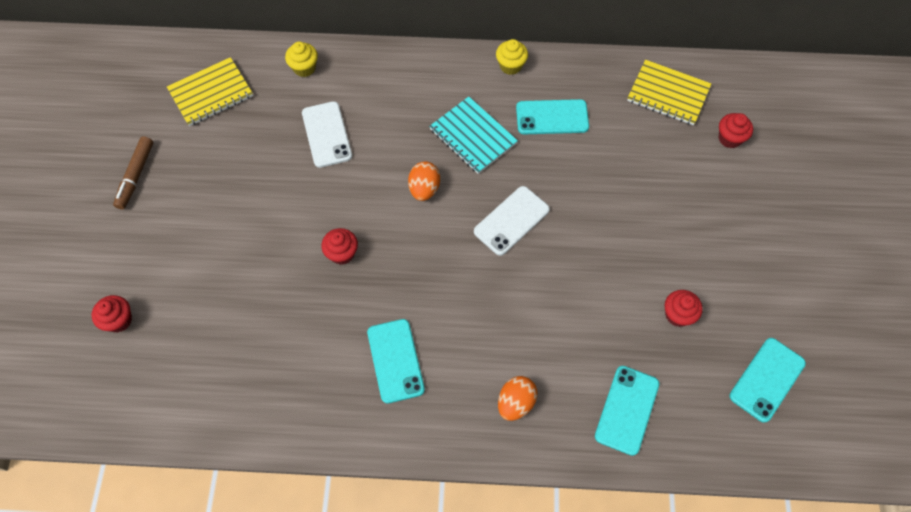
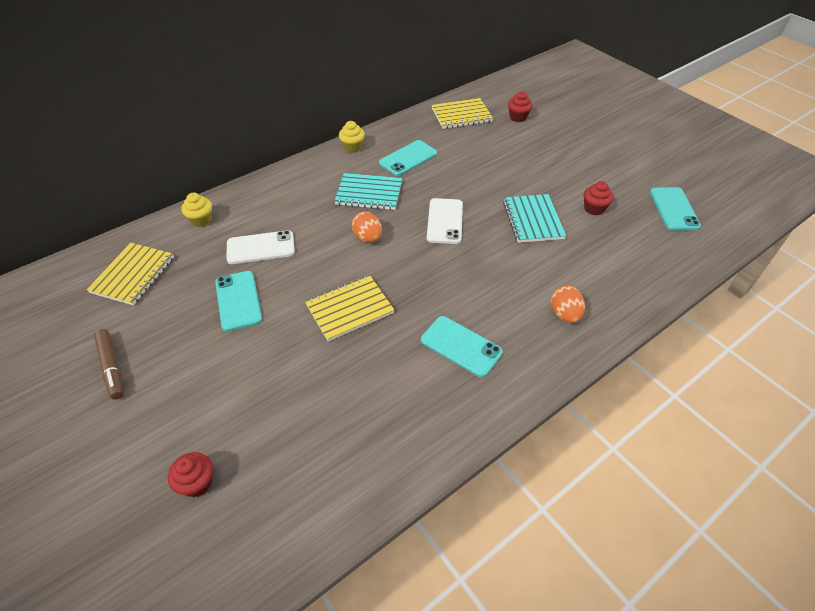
camera: 40 degrees left, 15 degrees down
(326, 134) = (260, 248): white phone -> white phone turned 45 degrees counterclockwise
(342, 253) = (349, 309): red cupcake -> yellow notebook
(599, 281) = (533, 220): none -> turquoise notebook
(627, 410) = (628, 272): turquoise phone -> turquoise phone (238, 300)

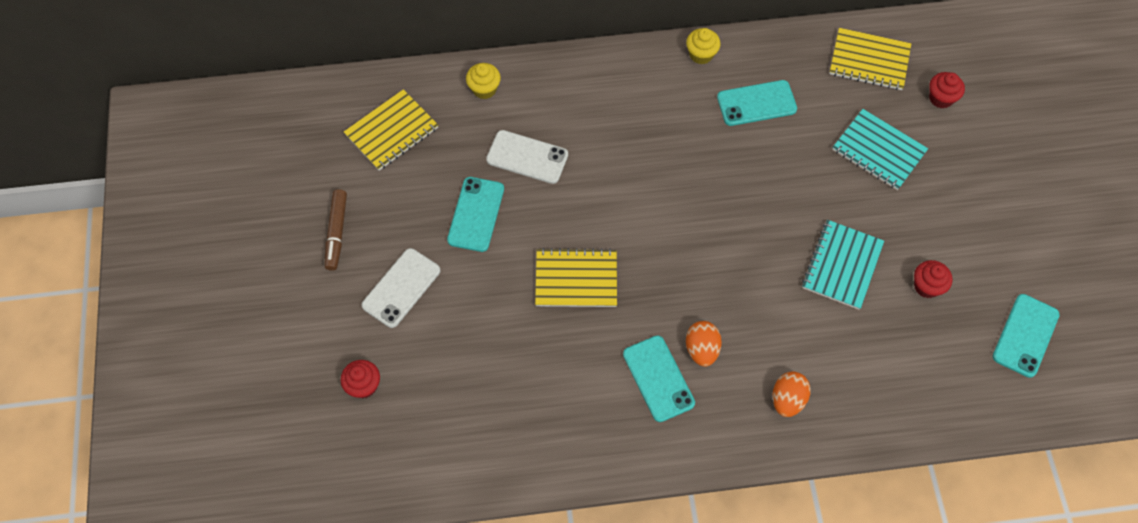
camera: 30 degrees right, 15 degrees up
(368, 238) = (643, 199): orange egg -> orange egg (701, 349)
(369, 193) = (680, 136): turquoise notebook -> turquoise notebook (878, 151)
(445, 221) = (740, 218): white phone -> white phone (401, 288)

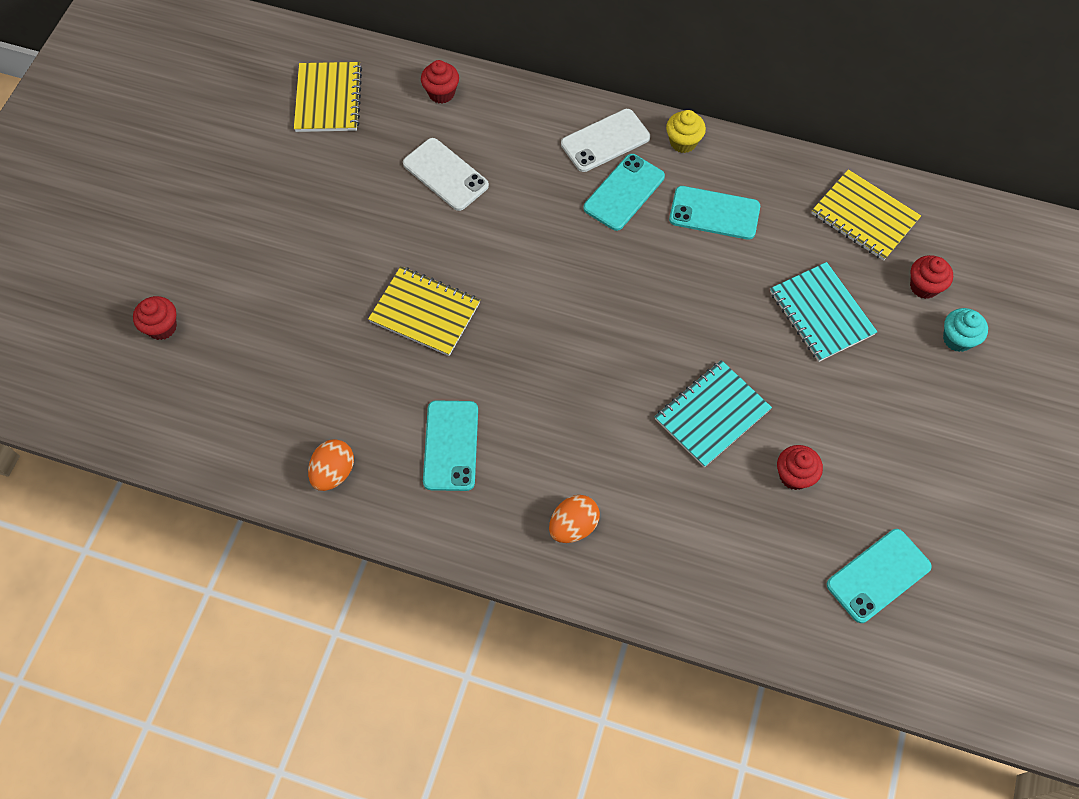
camera: 25 degrees right, 0 degrees up
(336, 233) = (221, 173): brown marker -> none
(391, 131) = (328, 99): yellow notebook -> yellow notebook turned 75 degrees counterclockwise
(401, 288) = (251, 250): white phone -> white phone (605, 141)
(476, 214) = (363, 209): turquoise phone -> turquoise phone (624, 192)
(484, 89) = (441, 93): yellow cupcake -> red cupcake
(701, 349) = (512, 436): orange egg -> orange egg (334, 472)
(985, 129) = (957, 339): none -> turquoise cupcake

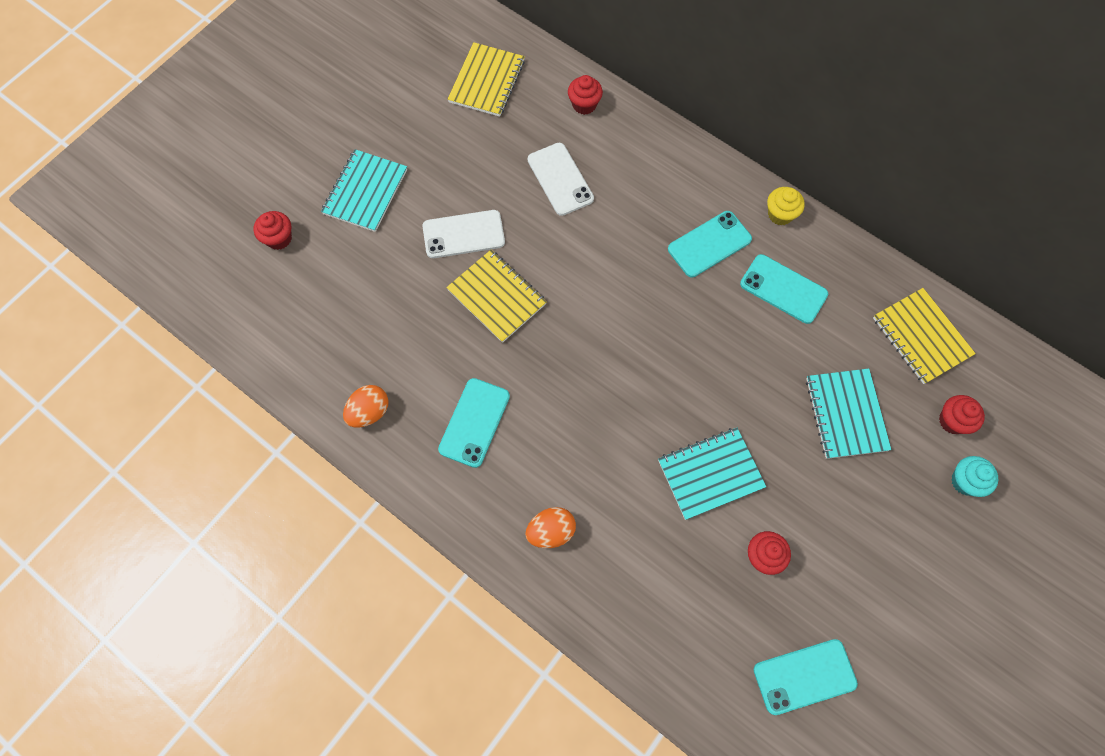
camera: 20 degrees right, 5 degrees up
(240, 250) = (365, 192): none -> turquoise notebook
(605, 141) = (710, 191): white phone -> white phone (463, 234)

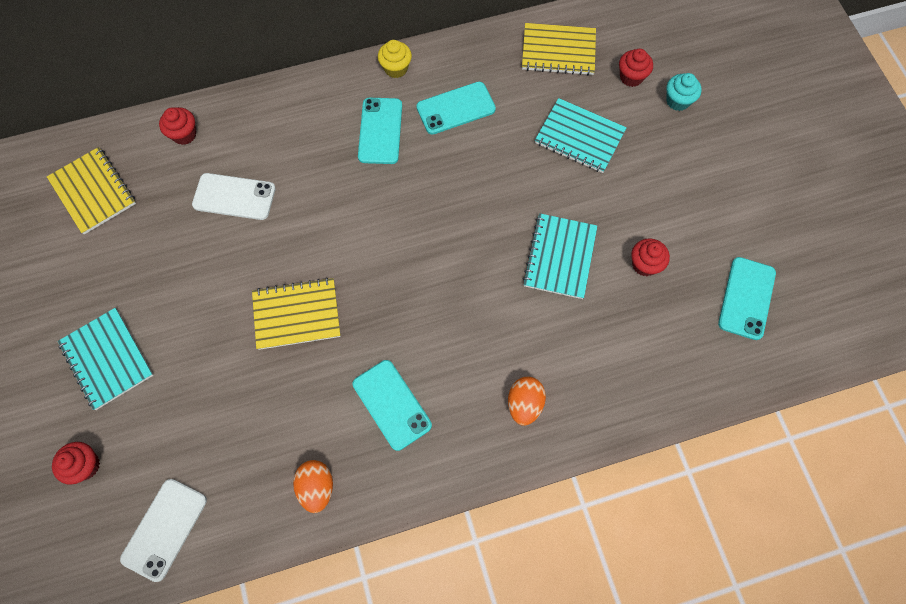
camera: 55 degrees left, 0 degrees up
(463, 234) = (218, 304): white phone -> white phone (164, 529)

